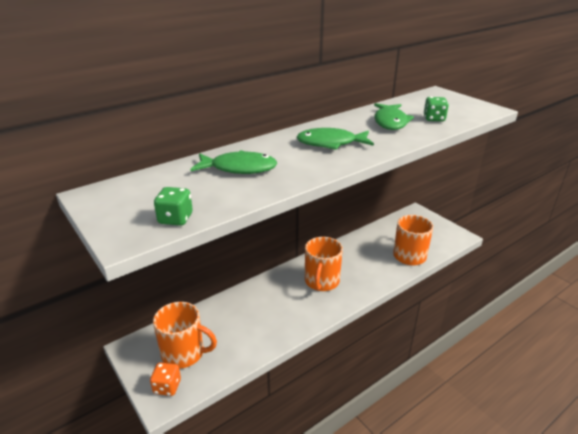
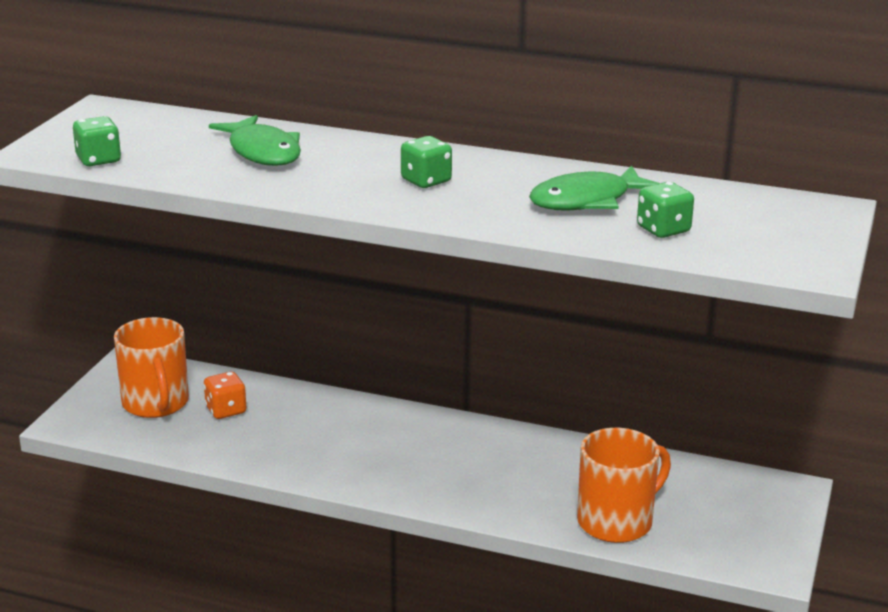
camera: 55 degrees right, 5 degrees down
(167, 387) = (91, 416): orange dice -> orange dice (226, 410)
(321, 281) = (426, 455): orange mug -> none
(330, 143) = (426, 181): green fish -> green dice

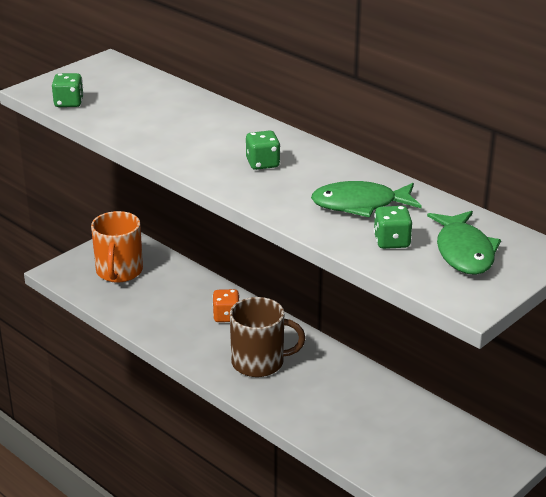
camera: 25 degrees right, 5 degrees up
(226, 410) = (159, 288): orange dice -> orange dice (226, 316)
(263, 152) = (176, 117): green fish -> green fish (464, 252)
(423, 463) = (259, 362): none -> brown mug
(616, 521) = (360, 445): orange mug -> none

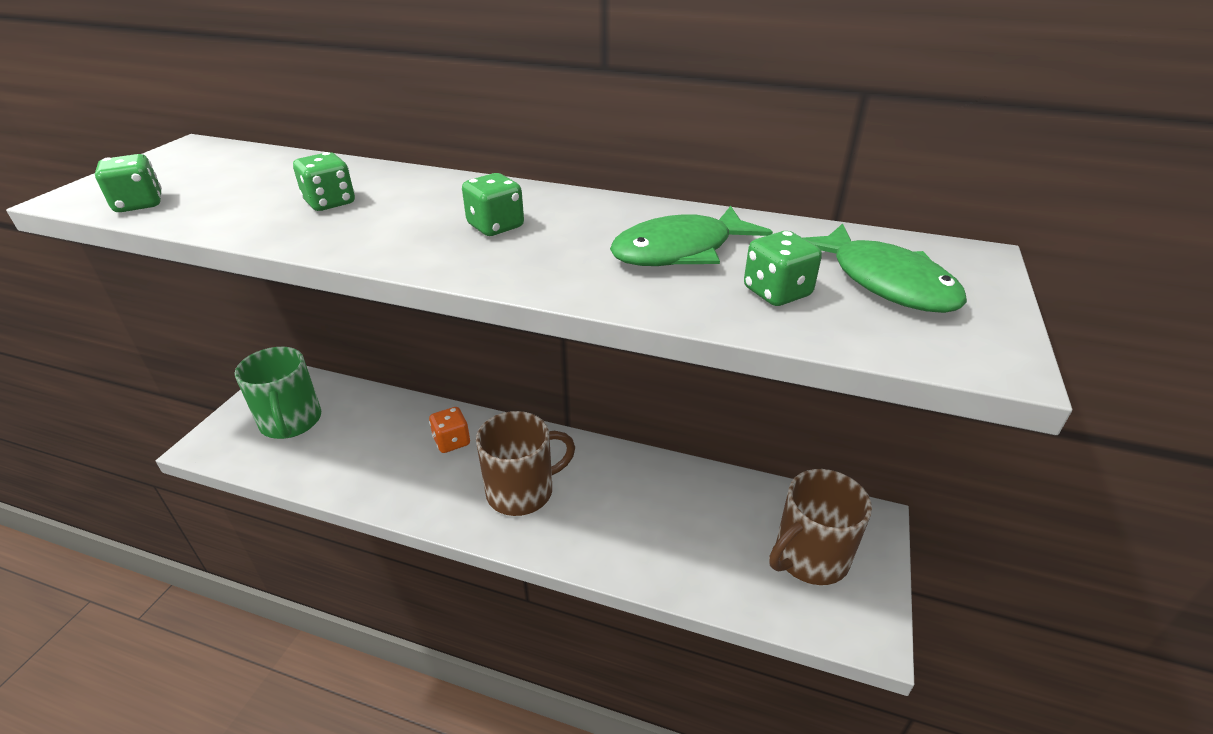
camera: 25 degrees left, 5 degrees up
(119, 271) = (291, 422): orange mug -> green mug
(175, 125) = (330, 202): none -> green dice
(442, 463) = (809, 557): none -> brown mug

